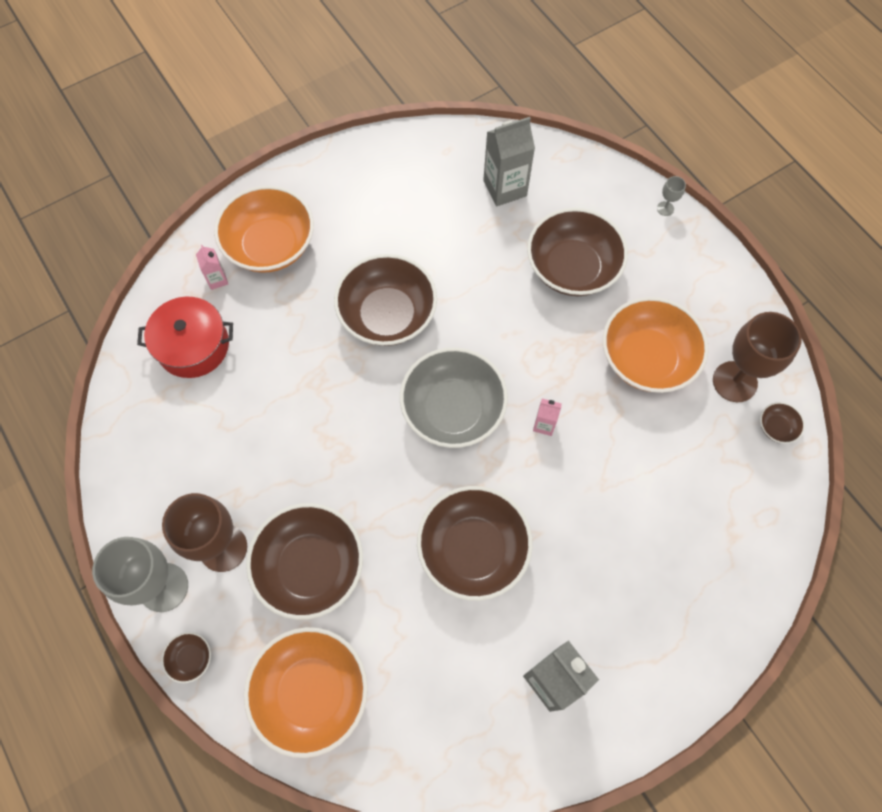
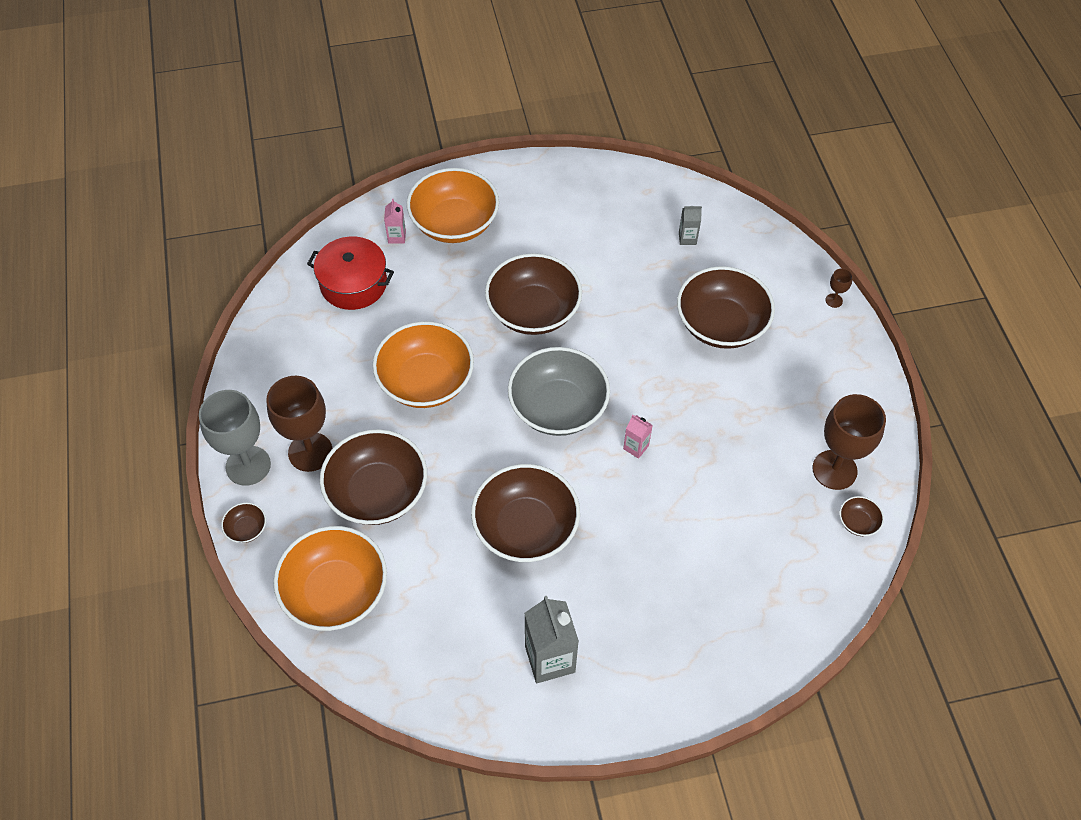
camera: 20 degrees right, 10 degrees down
(505, 188) = (687, 238): grey carton -> grey carton, size x0.51
(647, 358) = (758, 423): orange bowl -> orange bowl (426, 381)
(665, 208) = (834, 300): grey goblet -> brown goblet

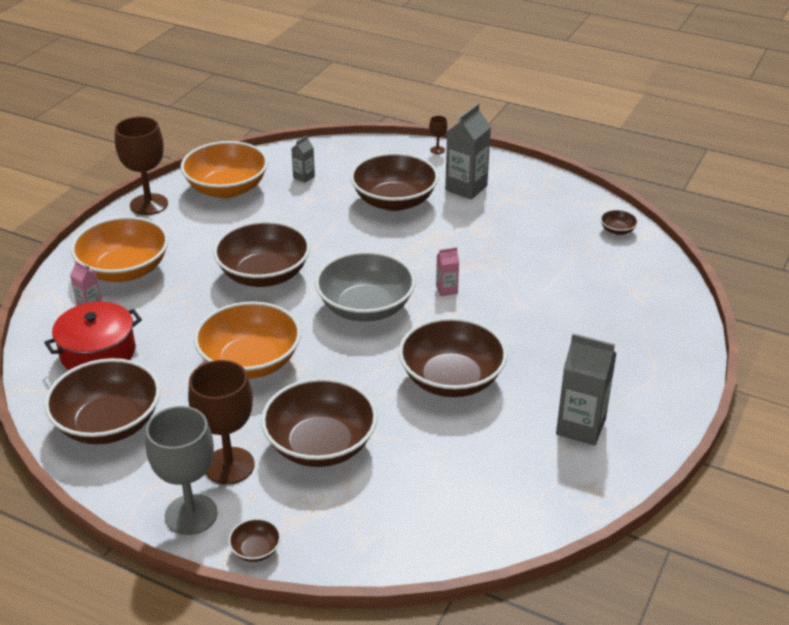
camera: 50 degrees left, 20 degrees down
(291, 349) = (108, 424): none -> brown bowl
(335, 592) = (388, 522): orange bowl -> orange bowl (227, 189)
(797, 362) = (466, 188): none -> grey carton
(834, 470) = (567, 218): brown goblet -> brown goblet (149, 204)

